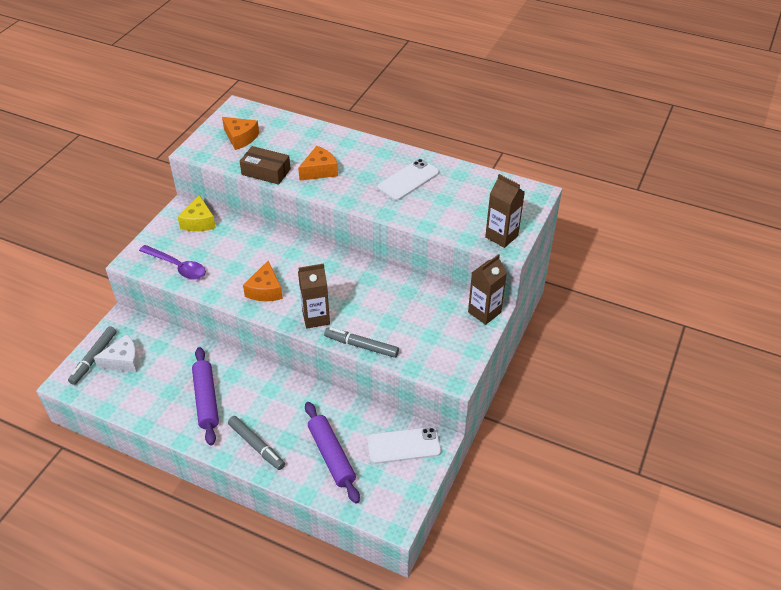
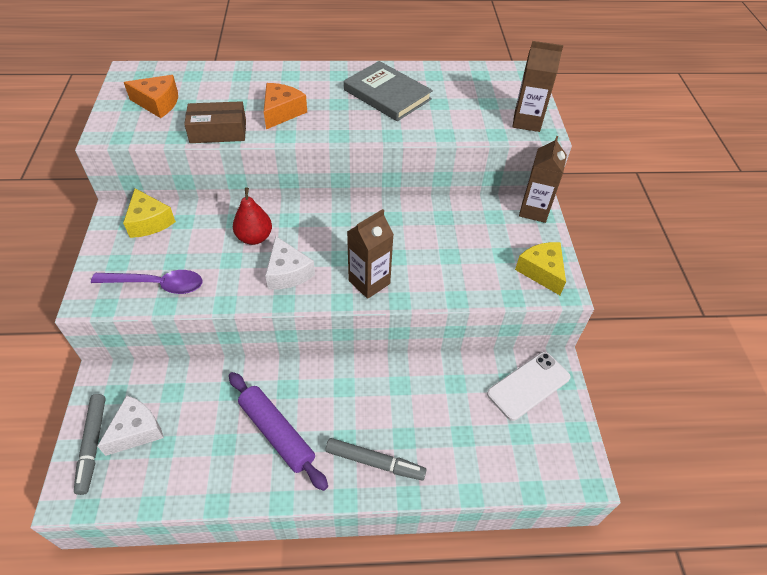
camera: 30 degrees left, 5 degrees up
(260, 257) = (254, 237): none -> red pear
(265, 290) = (287, 273): orange cheese -> white cheese
(331, 456) = (465, 433): purple rolling pin -> none
(361, 346) = (442, 294): grey marker -> none
(408, 180) = (387, 94): white phone -> grey book
(450, 359) = (541, 271): none -> yellow cheese

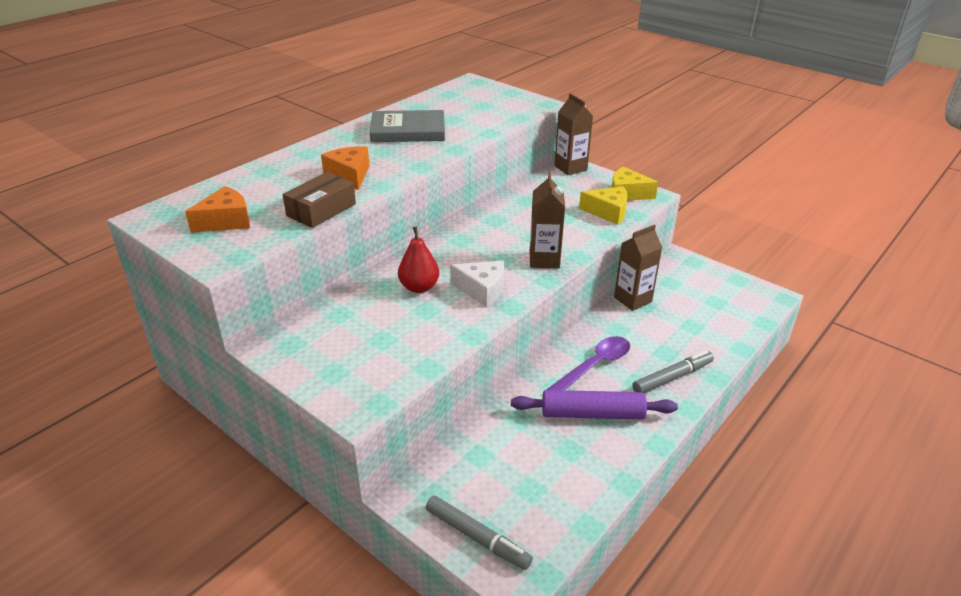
camera: 45 degrees left, 15 degrees down
(136, 431) = (495, 498): white cheese -> none
(149, 222) = (310, 333): yellow cheese -> yellow cheese (608, 212)
(157, 284) = (397, 361): purple spoon -> purple spoon (595, 365)
(527, 121) = (524, 104): brown carton -> brown carton (632, 299)
(528, 385) = (682, 277): white phone -> none

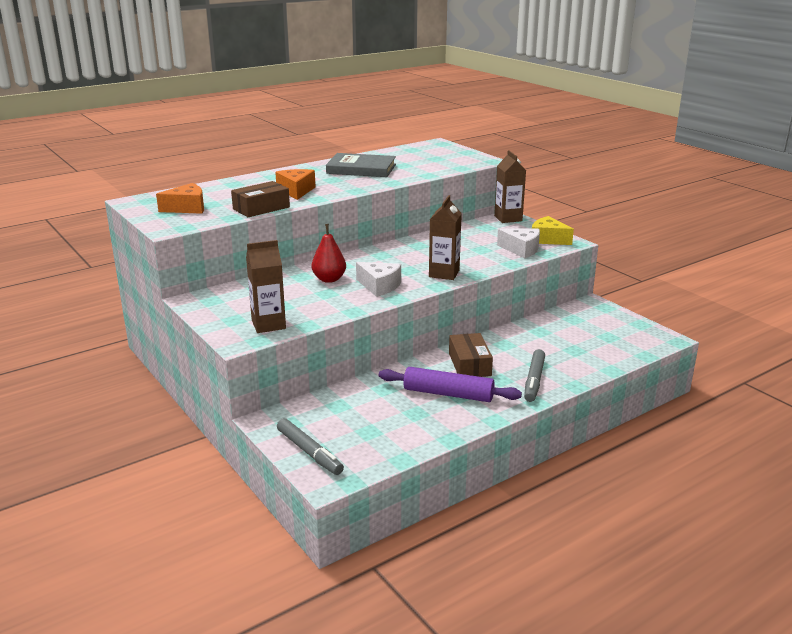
camera: 15 degrees right, 10 degrees down
(595, 365) = (469, 364): purple spoon -> brown box
(608, 212) = (521, 249): yellow cheese -> white cheese
(632, 299) = (530, 326): brown carton -> brown carton (268, 325)
(672, 377) = (534, 380): grey marker -> grey marker turned 120 degrees clockwise

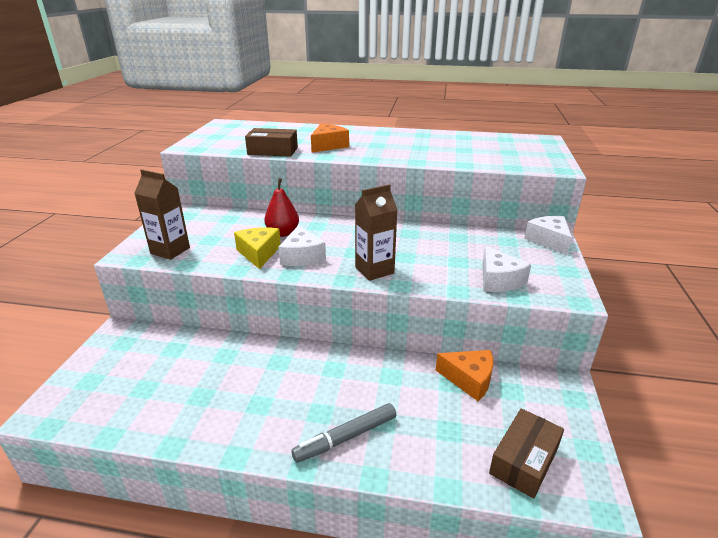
camera: 45 degrees right, 5 degrees up
(187, 208) = (235, 136): orange cheese -> orange cheese (469, 379)
(309, 452) = (85, 377): grey marker -> none
(361, 169) = (420, 143): grey book -> none
(448, 394) = (254, 396): purple rolling pin -> none
(469, 364) = (324, 377): brown box -> brown box (524, 460)
(508, 218) = (549, 241): brown carton -> white cheese
(548, 239) = (551, 281): yellow cheese -> yellow cheese (259, 253)

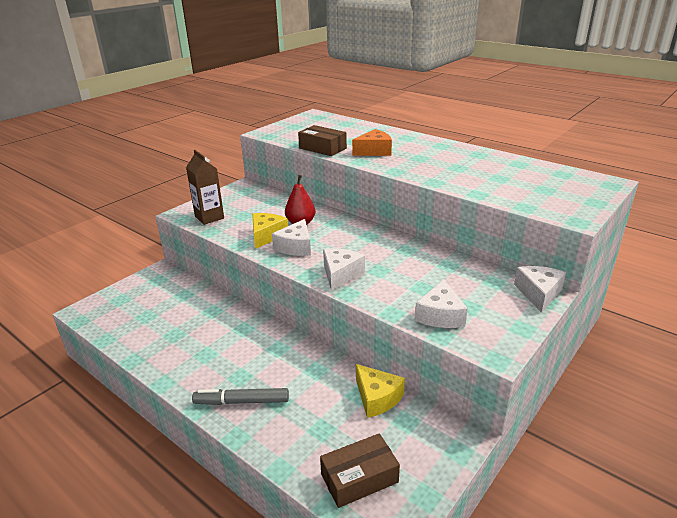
camera: 30 degrees right, 0 degrees up
(374, 270) = (340, 274): brown carton -> white cheese
(469, 379) = (377, 398): orange cheese -> yellow cheese

